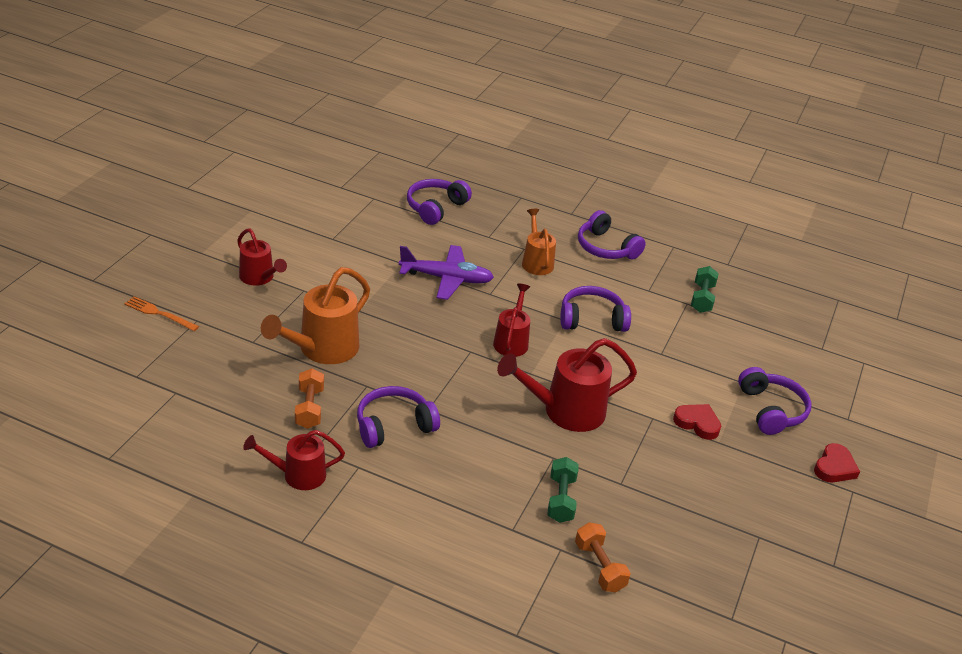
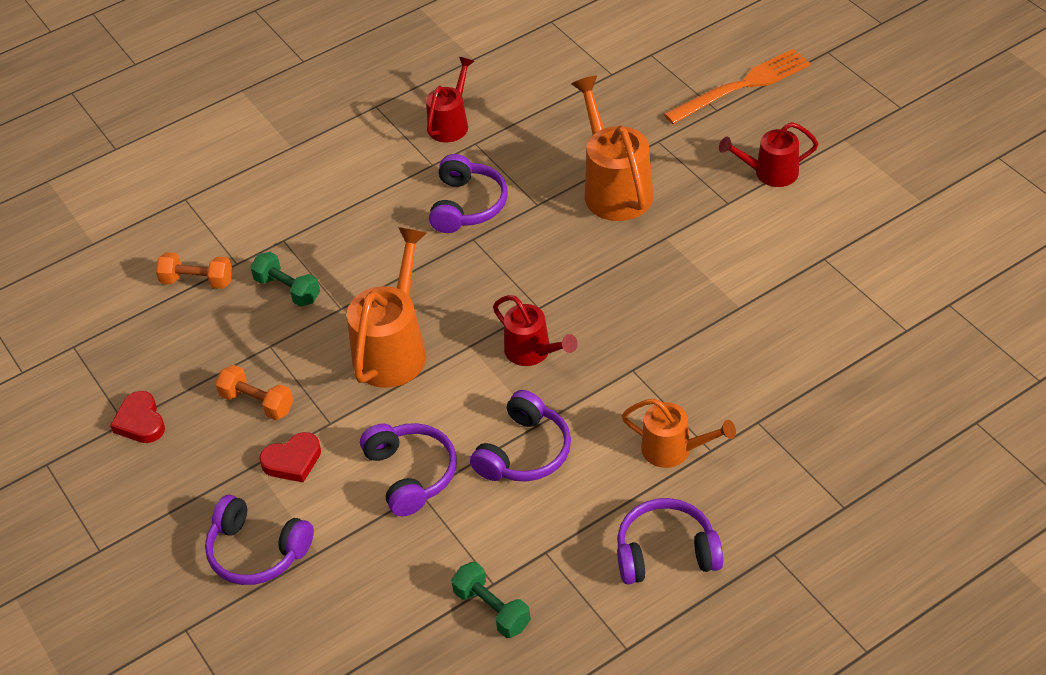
camera: 130 degrees right, 10 degrees up
(159, 313) = (742, 86): orange fork -> orange fork, size x1.75
(309, 408) = (531, 154): orange dumbbell -> orange dumbbell (257, 403)
(436, 208) = (854, 390): purple headphones -> purple headphones (410, 474)
(446, 278) = (684, 338): purple plane -> none
(564, 411) = (394, 348): red watering can -> orange watering can
(834, 467) = (139, 556): red heart -> red heart (140, 422)

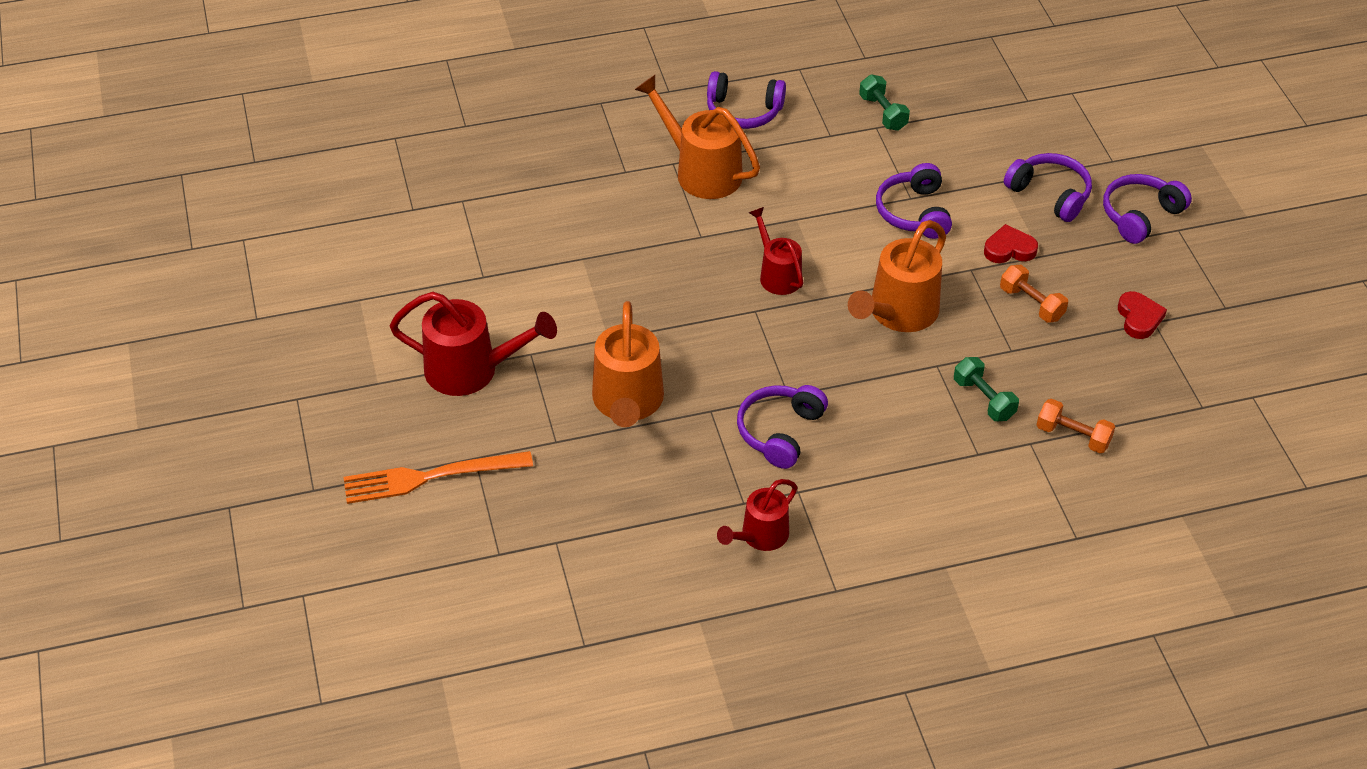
camera: 165 degrees left, 0 degrees up
(524, 452) = (817, 202): purple headphones -> purple headphones (1140, 216)
(674, 450) = (700, 171): orange watering can -> orange watering can, size x1.62
(769, 173) = (472, 370): red watering can -> red watering can, size x1.62

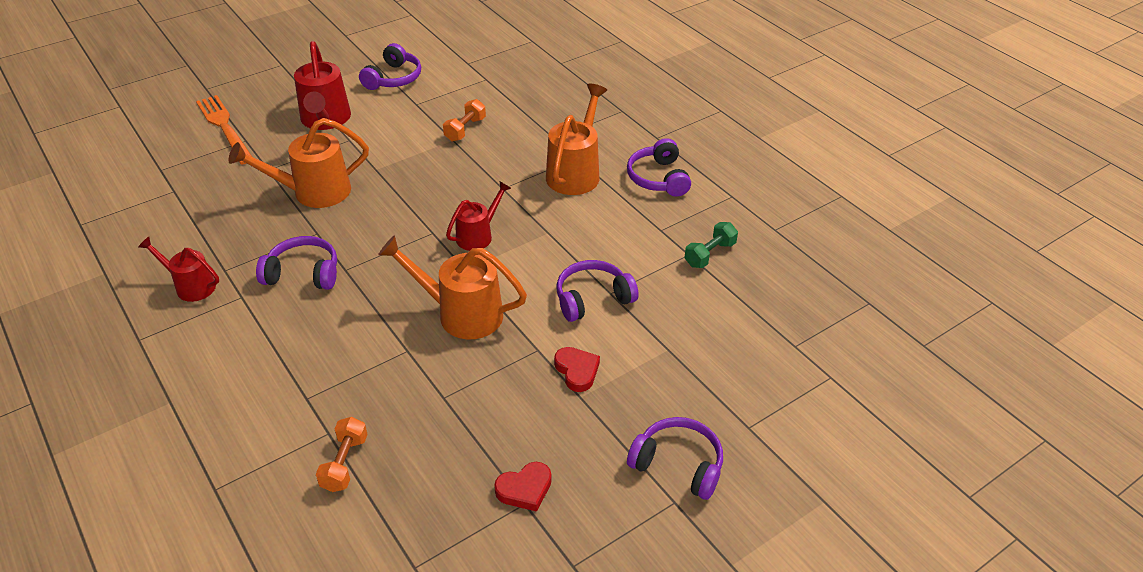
camera: 70 degrees right, 5 degrees down
(984, 399) = (374, 389): green dumbbell -> none
(1031, 304) = (510, 400): orange dumbbell -> orange dumbbell (465, 129)
(1050, 194) = (669, 387): purple headphones -> purple headphones (393, 78)

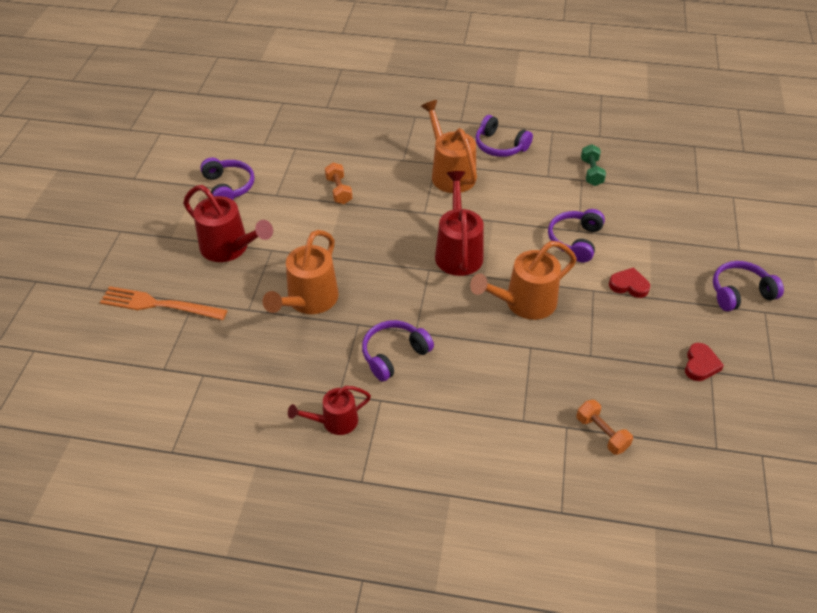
camera: 45 degrees left, 5 degrees up
(478, 235) = (458, 251): red watering can -> red watering can, size x1.62

